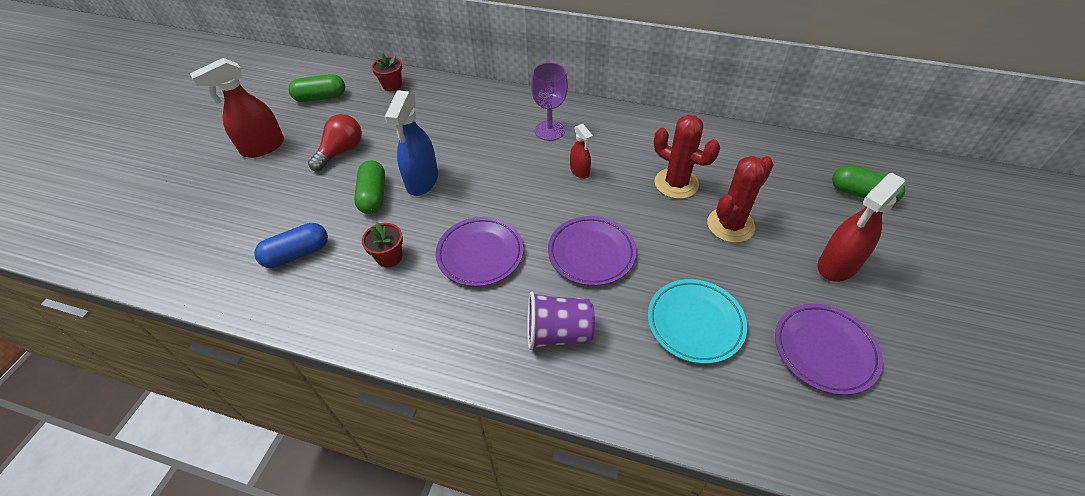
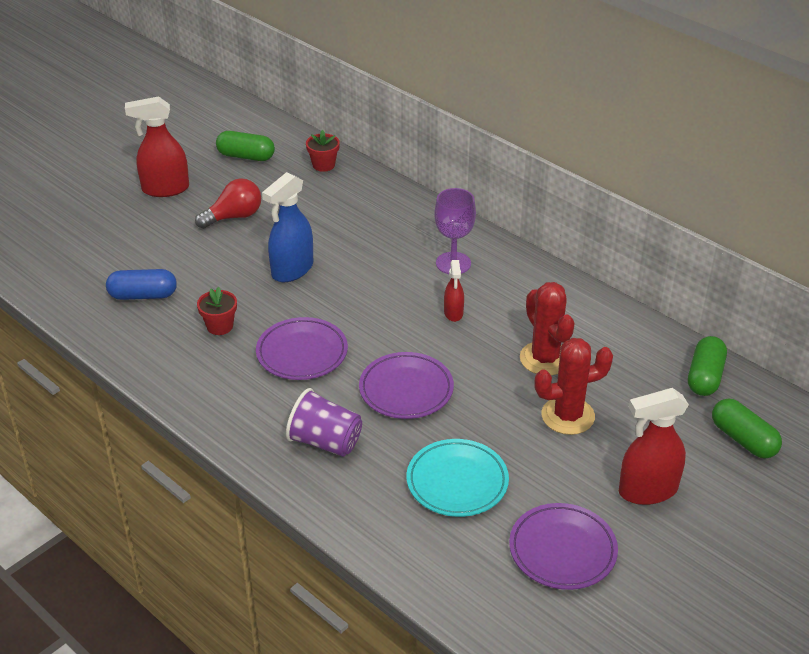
camera: 25 degrees right, 10 degrees down
(373, 196) = (238, 268): green capsule -> green capsule (705, 377)

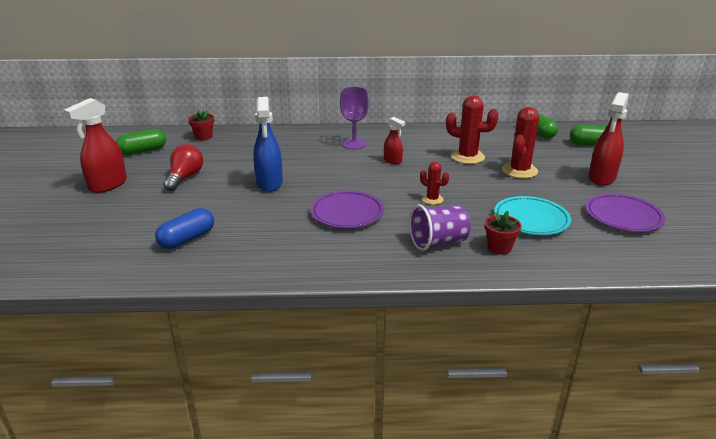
camera: 45 degrees left, 10 degrees down
(220, 326) = (272, 227): red flower pot -> red flower pot (499, 247)
(406, 390) = (432, 199): purple plate -> red cactus

